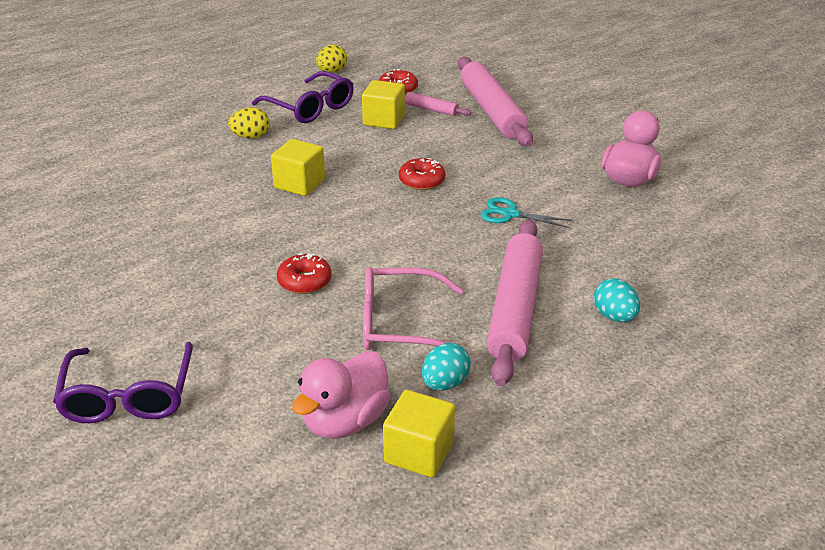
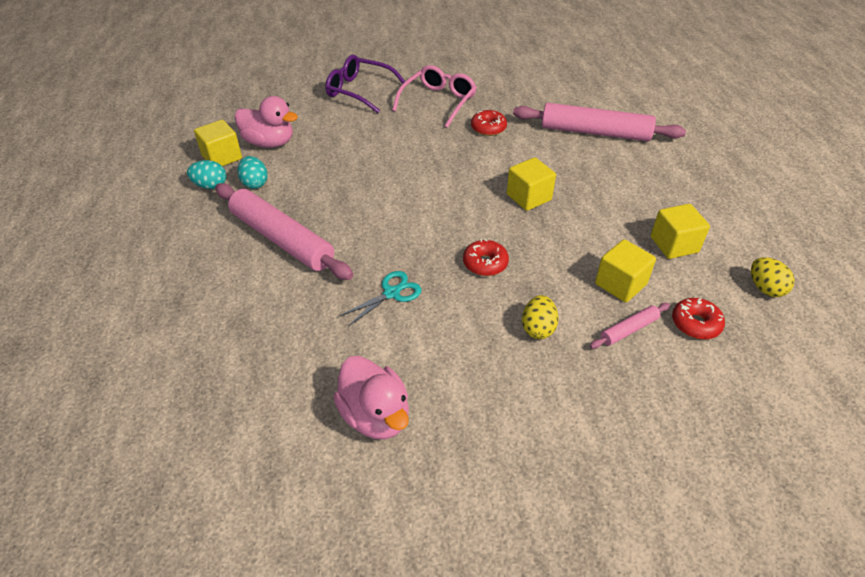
camera: 120 degrees right, 10 degrees up
(251, 137) = (628, 194): yellow egg -> yellow egg (538, 328)
(304, 281) = (400, 164): red donut -> red donut (488, 128)
(310, 107) = (674, 245): purple glasses -> yellow cube
(345, 421) = (269, 143): pink duck -> pink duck turned 135 degrees clockwise
(400, 324) = (320, 186): pink glasses -> pink glasses (438, 102)
(492, 111) = (599, 380): pink rolling pin -> pink rolling pin (594, 132)
(614, 316) = (222, 283): turquoise egg -> turquoise egg (210, 186)

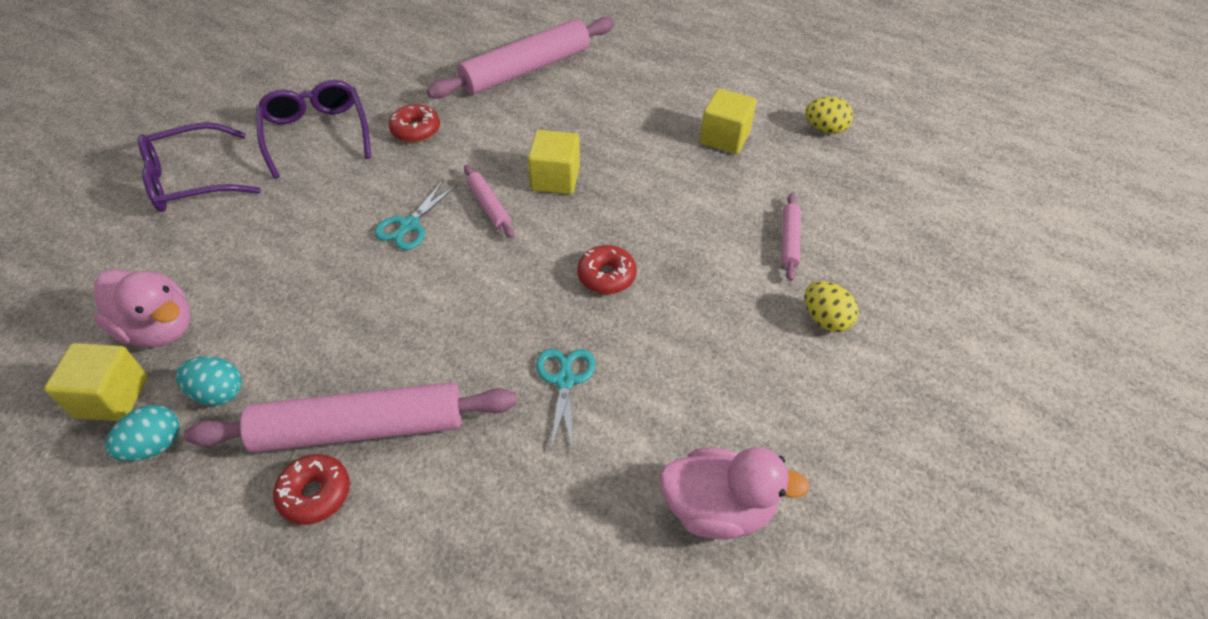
camera: 50 degrees left, 5 degrees up
(269, 143) = (159, 328): pink duck -> pink duck turned 60 degrees clockwise
(422, 170) = (409, 225): none -> turquoise scissors
(438, 102) = (316, 134): pink glasses -> purple glasses
(473, 187) = (489, 206): none -> pink rolling pin
(538, 328) = (728, 299): yellow egg -> yellow egg (825, 319)
(620, 284) = (733, 205): yellow cube -> none
(695, 324) = (822, 196): red donut -> red donut (315, 494)

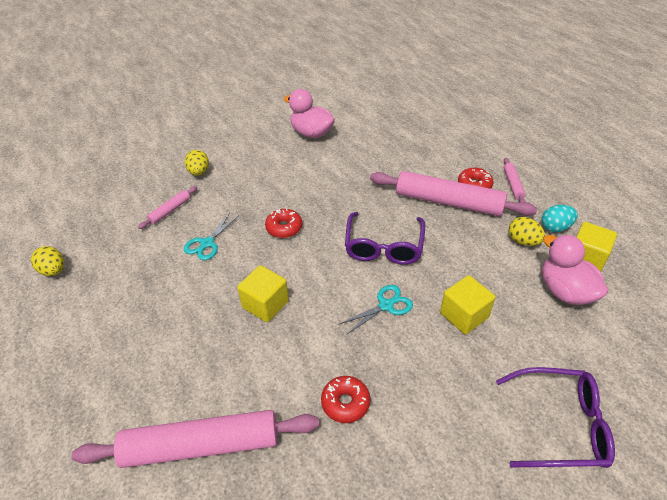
camera: 150 degrees left, 5 degrees down
(218, 393) = (523, 241): turquoise egg -> yellow egg
(316, 134) = (438, 439): purple glasses -> purple glasses (384, 246)
(489, 206) = (324, 300): pink rolling pin -> pink rolling pin (513, 184)
(565, 380) = (341, 189): turquoise scissors -> turquoise scissors (207, 243)
(724, 138) = (123, 291): yellow cube -> yellow cube (464, 315)

